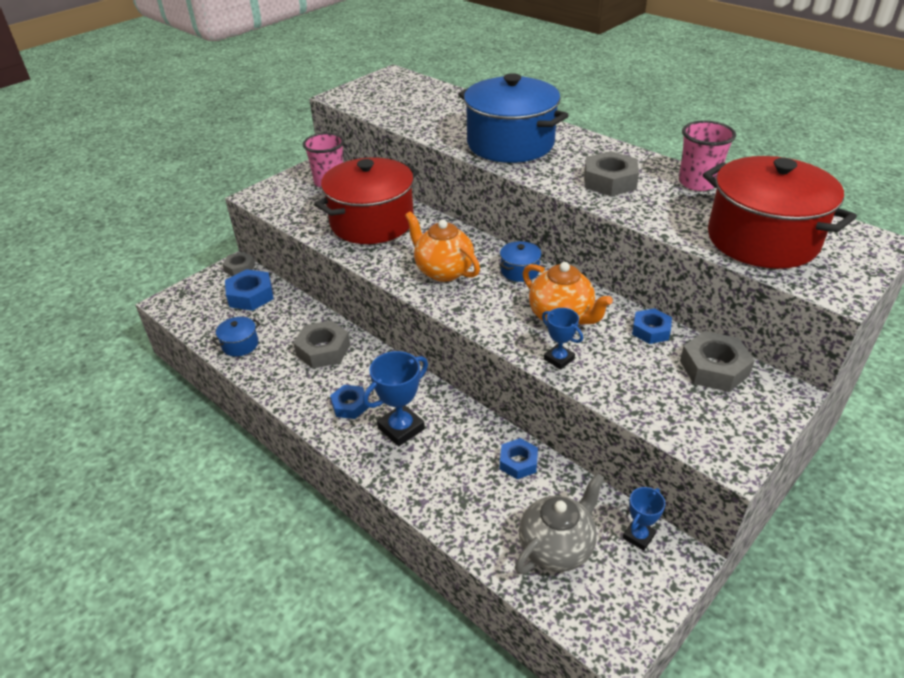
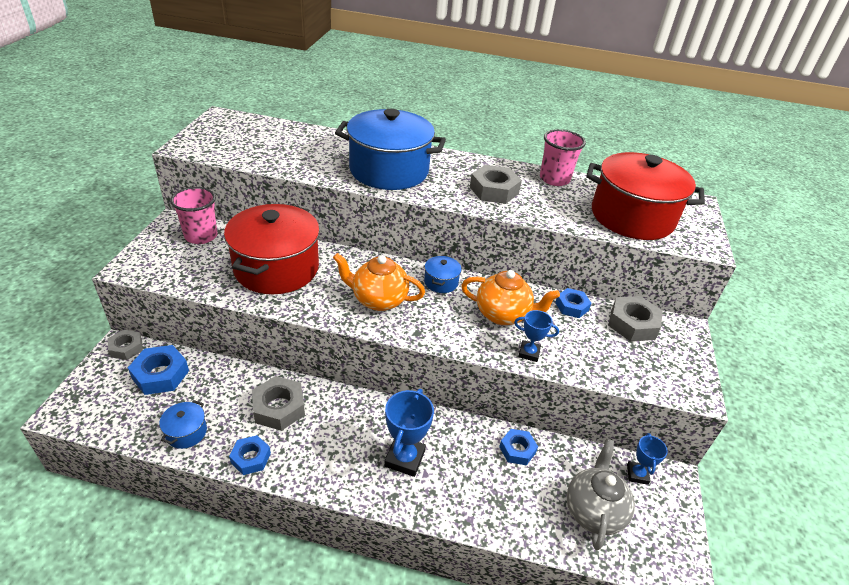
camera: 35 degrees left, 0 degrees up
(350, 405) = (343, 454): blue nut -> blue nut (250, 458)

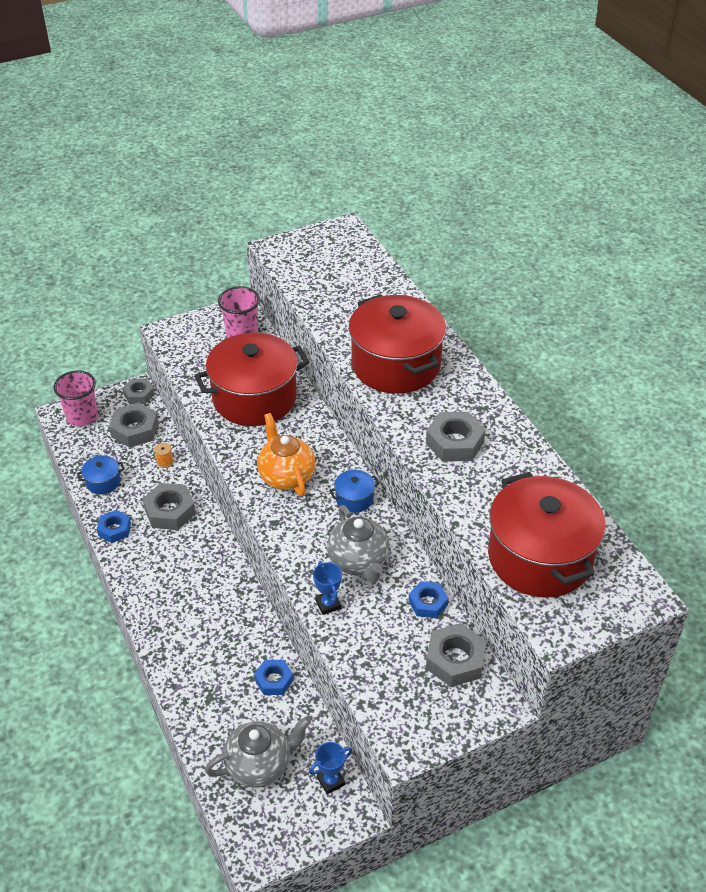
camera: 55 degrees right, 5 degrees up
(160, 374) = (135, 430): blue nut -> grey nut
(222, 378) = (165, 462): none -> orange spool
(389, 170) = (395, 365): blue pot -> red pot
(404, 458) = (195, 613): blue trophy -> none
(503, 315) = (359, 562): orange teapot -> grey teapot
(554, 179) = (536, 471): pink cup -> pink cup (82, 417)

